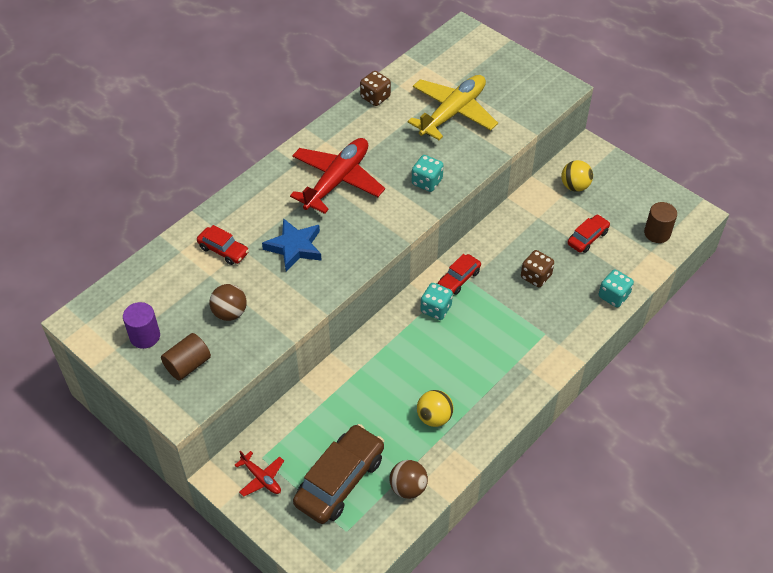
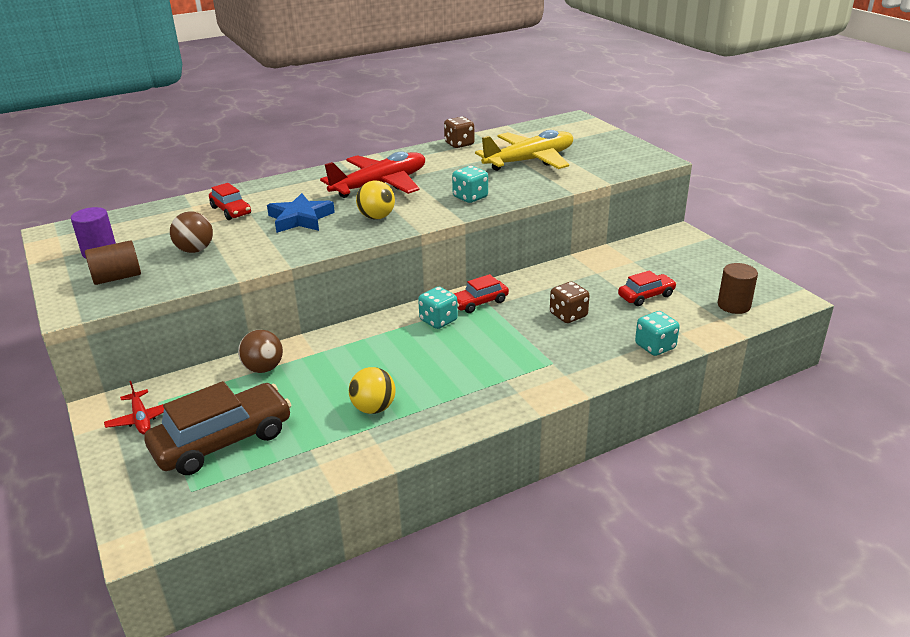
camera: 20 degrees right, 20 degrees down
(408, 487) = (295, 466): brown ball -> brown ball (263, 368)
(575, 186) = (651, 257): yellow ball -> yellow ball (376, 217)

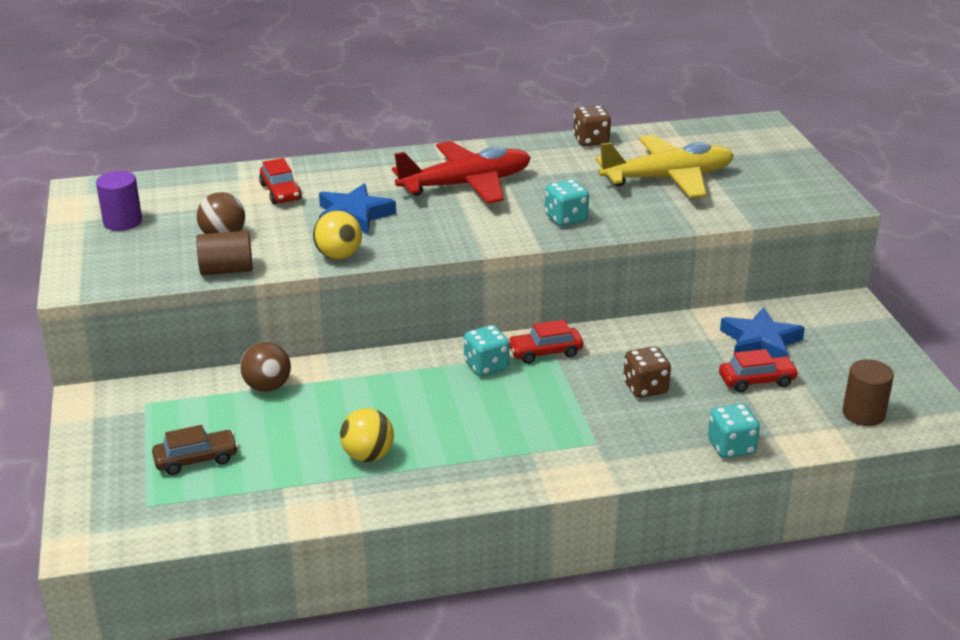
camera: 15 degrees right, 0 degrees up
(117, 277) = (131, 256): brown cylinder -> brown cylinder (226, 270)
(141, 419) = (122, 419): red plane -> none
(223, 441) = (196, 460): brown car -> brown car, size x0.54
(376, 217) = (442, 228): yellow ball -> yellow ball (338, 256)
(633, 268) = (760, 342): none -> blue star

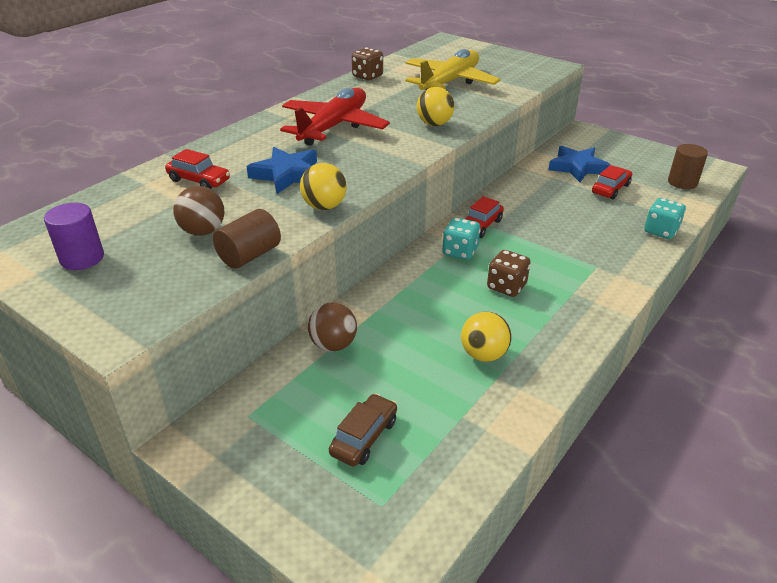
camera: 40 degrees left, 5 degrees up
(566, 219) = (434, 124): turquoise dice -> yellow ball
(645, 388) = (566, 220): brown dice -> brown dice (506, 286)

